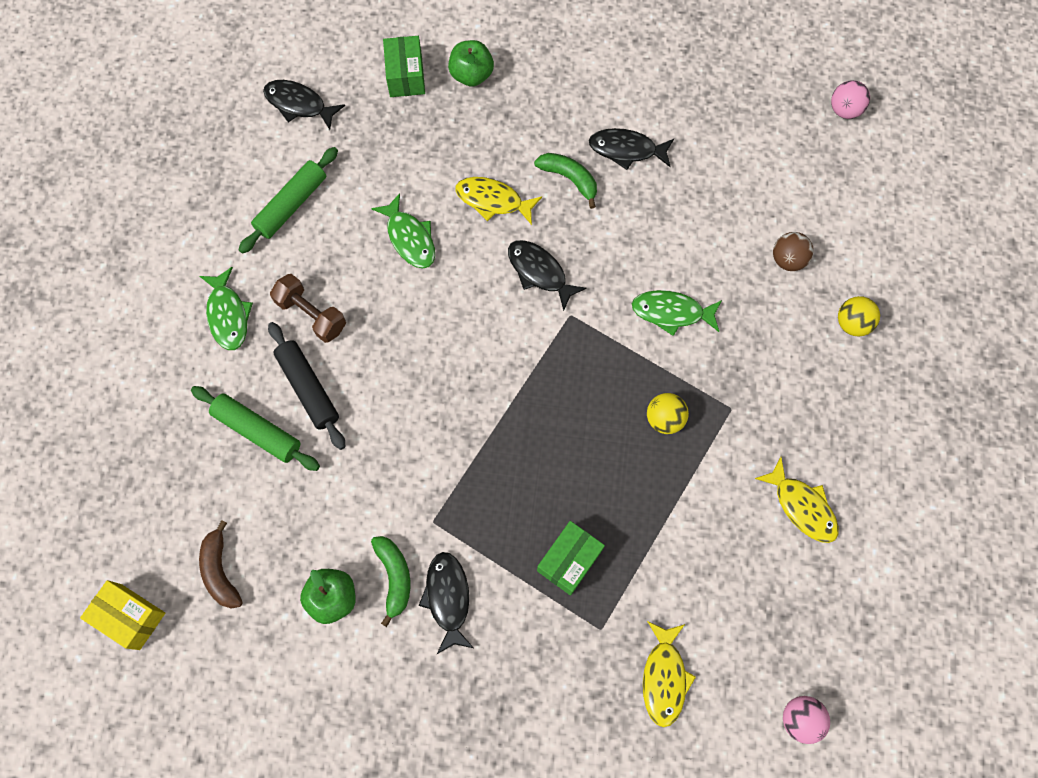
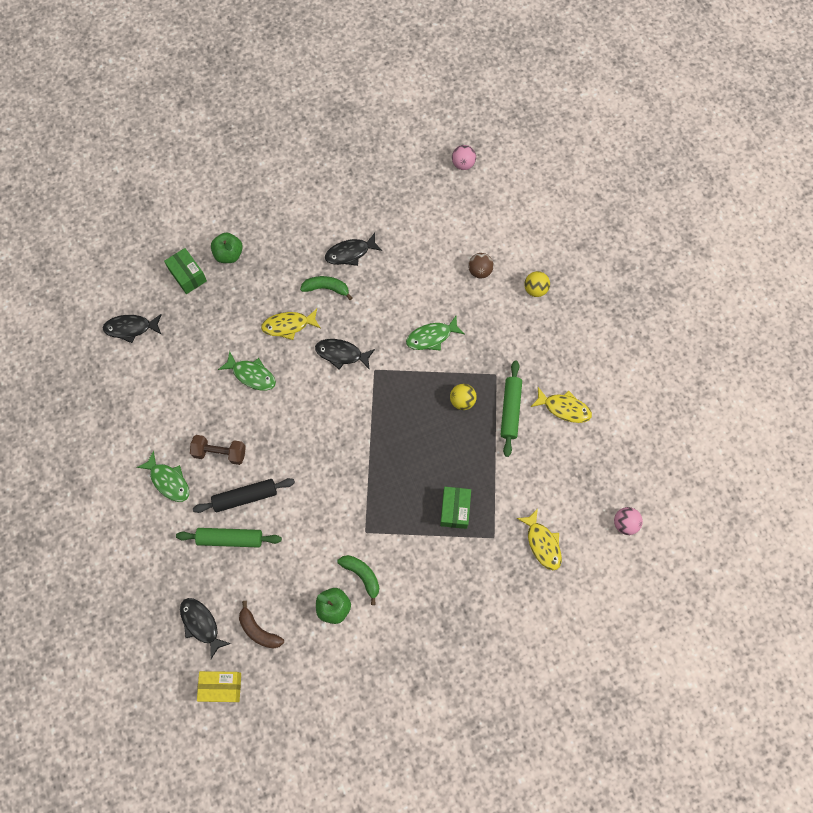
camera: 30 degrees left, 0 degrees up
(291, 205) = (166, 393): green rolling pin -> green rolling pin (510, 410)
(308, 388) = (245, 497): black rolling pin -> black rolling pin turned 45 degrees counterclockwise
(448, 598) = (399, 569): black fish -> black fish (201, 624)

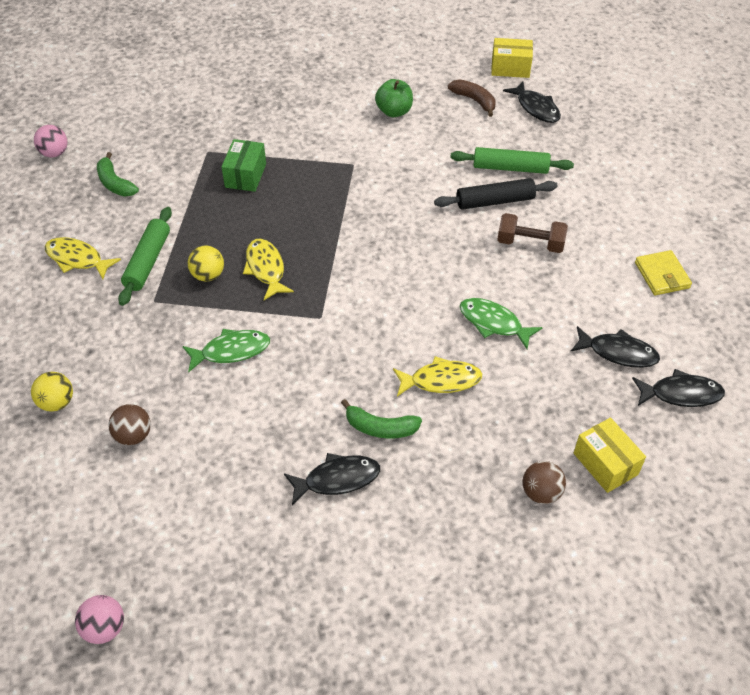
camera: 175 degrees left, 20 degrees down
(123, 429) = (662, 275): none -> yellow wallet
(168, 481) = (592, 221): green fish -> none
(188, 275) = (605, 464): green box -> yellow box
(229, 254) = (541, 493): green apple -> brown ball
(341, 354) = (364, 339): black fish -> black fish (618, 352)
(362, 575) = (361, 132): green banana -> green banana (115, 183)
(542, 543) = (154, 144): yellow fish -> yellow fish (266, 269)

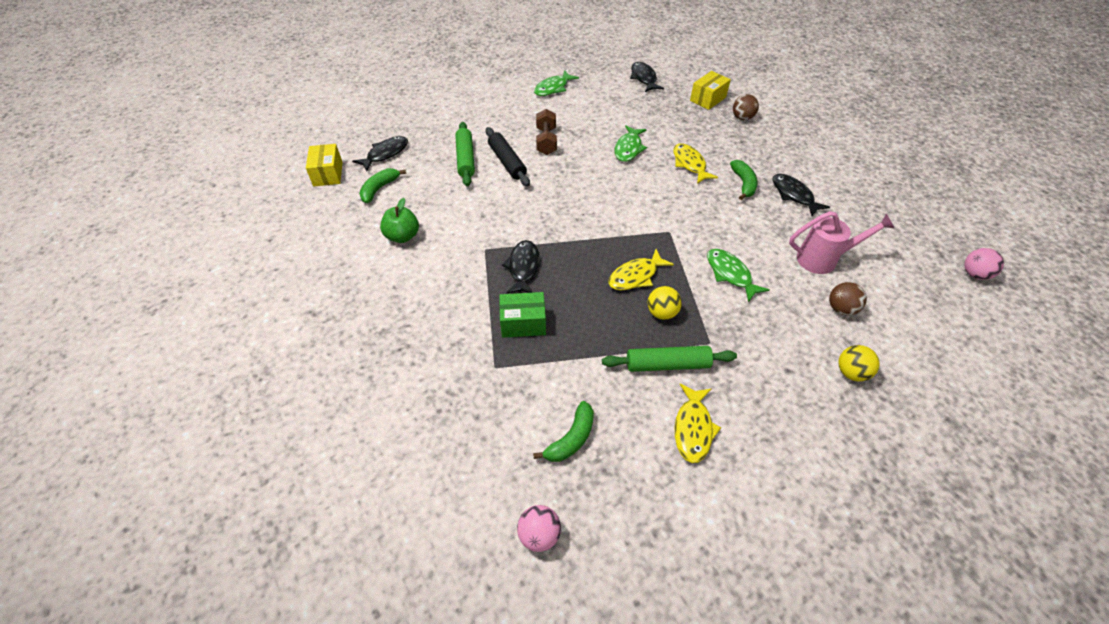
camera: 105 degrees left, 0 degrees up
(211, 456) = (823, 259): none -> pink watering can
(474, 101) = (379, 189): brown banana -> green banana
(618, 352) = (626, 100): black fish -> black fish (523, 267)
(662, 275) = (553, 88): yellow wallet -> green fish

